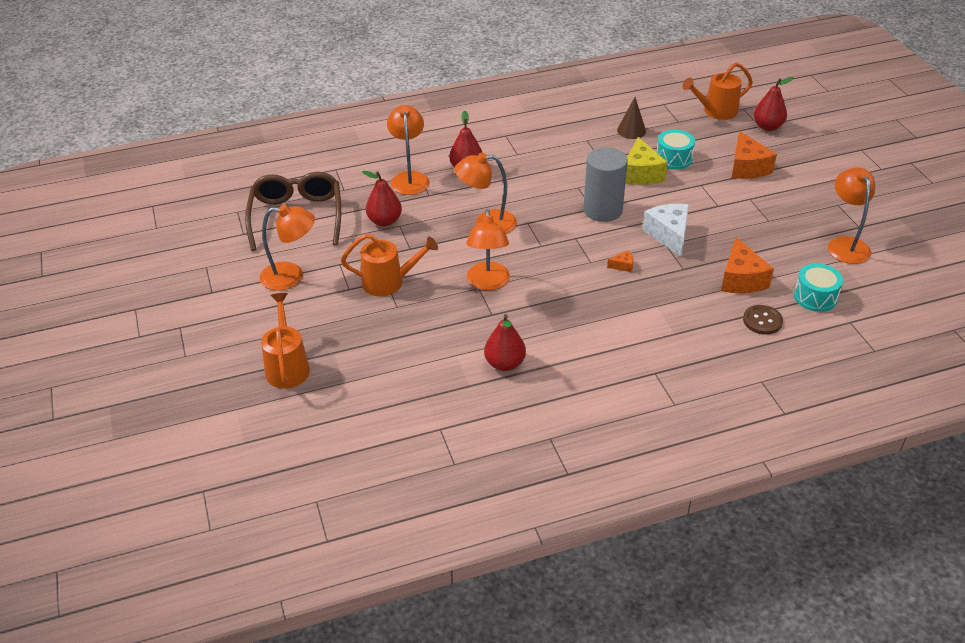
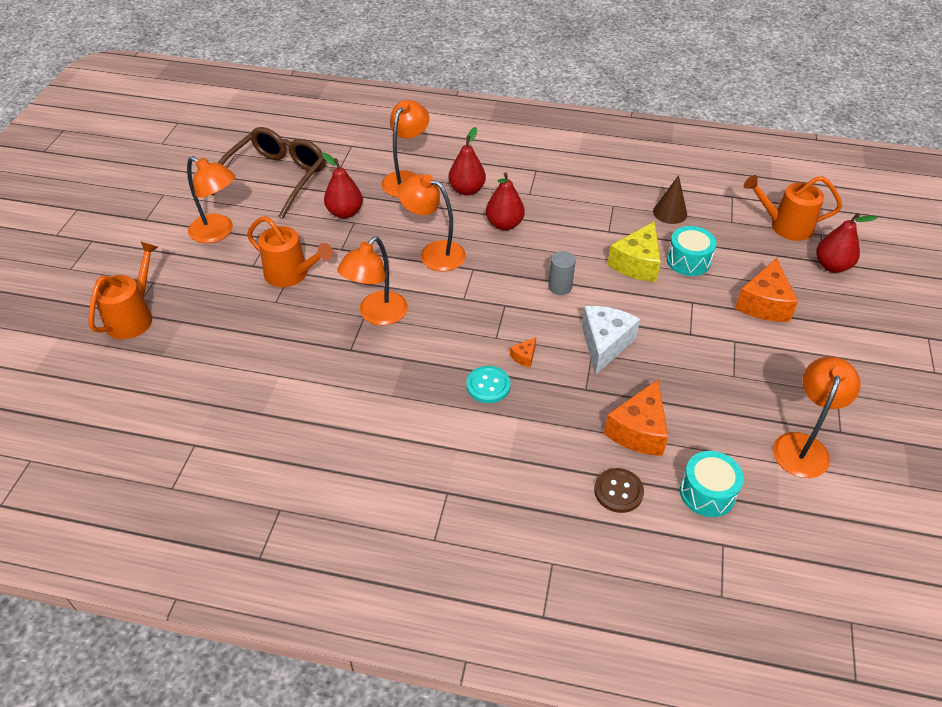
camera: 30 degrees right, 5 degrees up
(504, 363) = (313, 407): red pear -> red pear (504, 224)
(602, 210) = (560, 287): grey cylinder -> grey cylinder, size x0.52
(616, 295) = (488, 385): none -> turquoise button
(623, 266) = (524, 357): orange cheese -> orange cheese turned 105 degrees clockwise

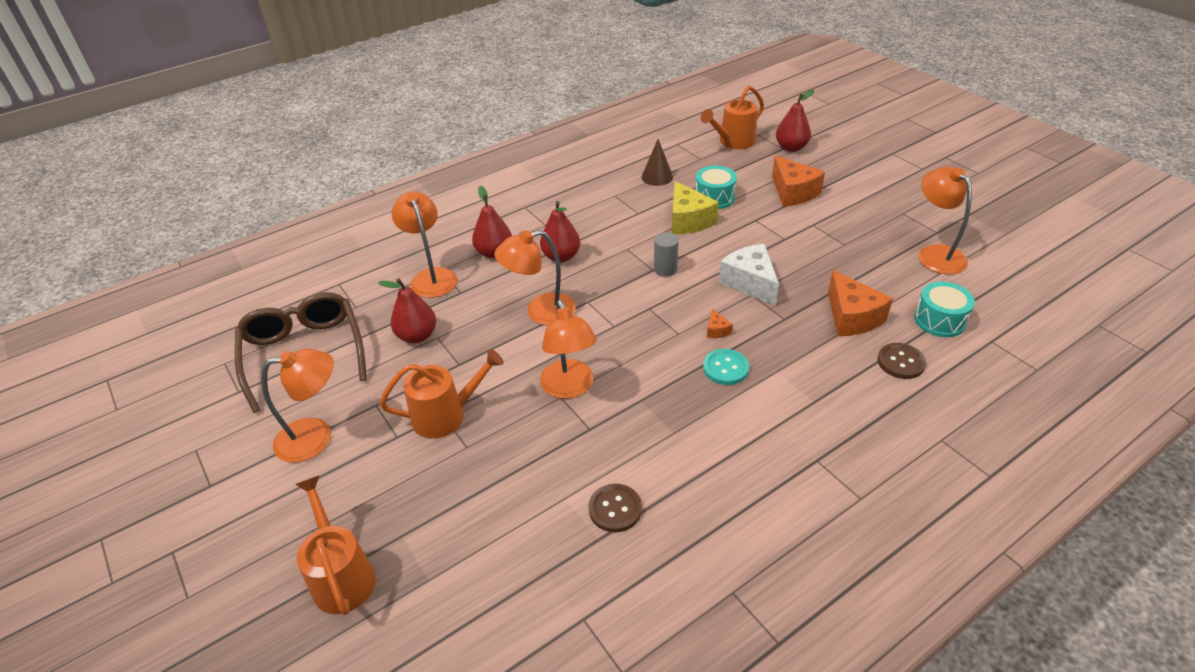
camera: 45 degrees left, 5 degrees down
(293, 406) = (615, 509): none -> brown button

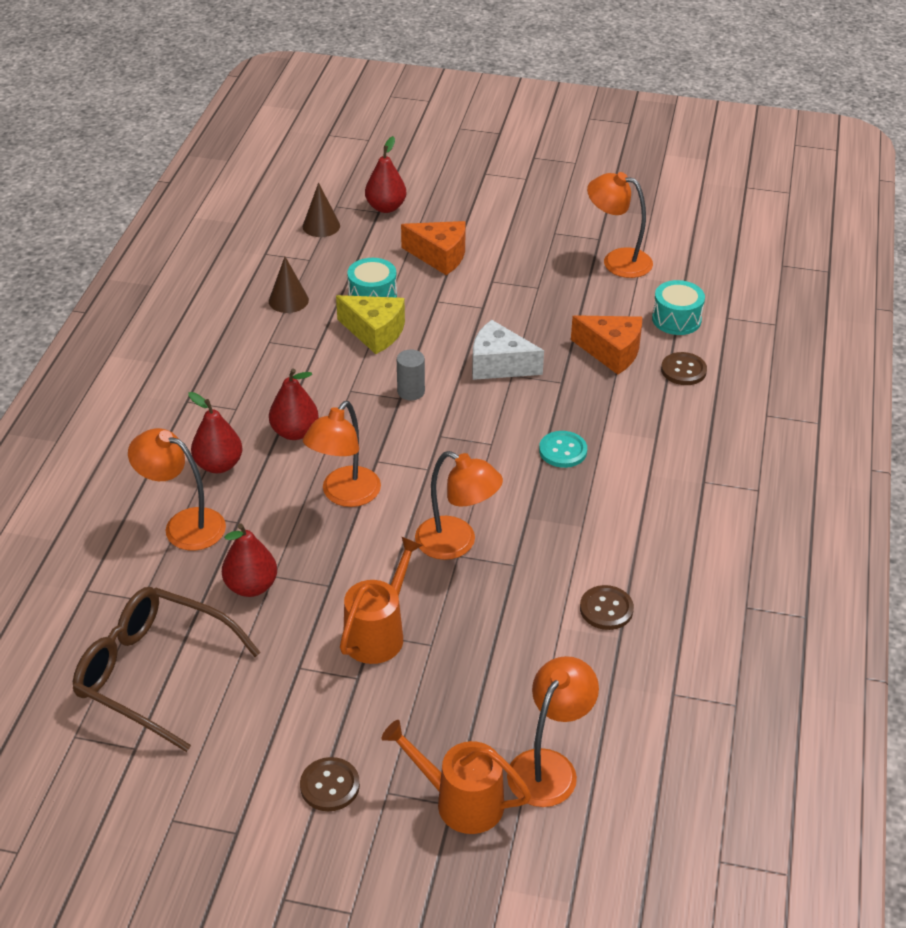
camera: 45 degrees left, 0 degrees up
(290, 497) = (330, 786): none -> brown button
(316, 437) = (280, 728): orange lamp -> orange lamp (549, 766)
(716, 330) = (519, 423): orange cheese -> none
(733, 142) = (321, 226): orange watering can -> brown cone

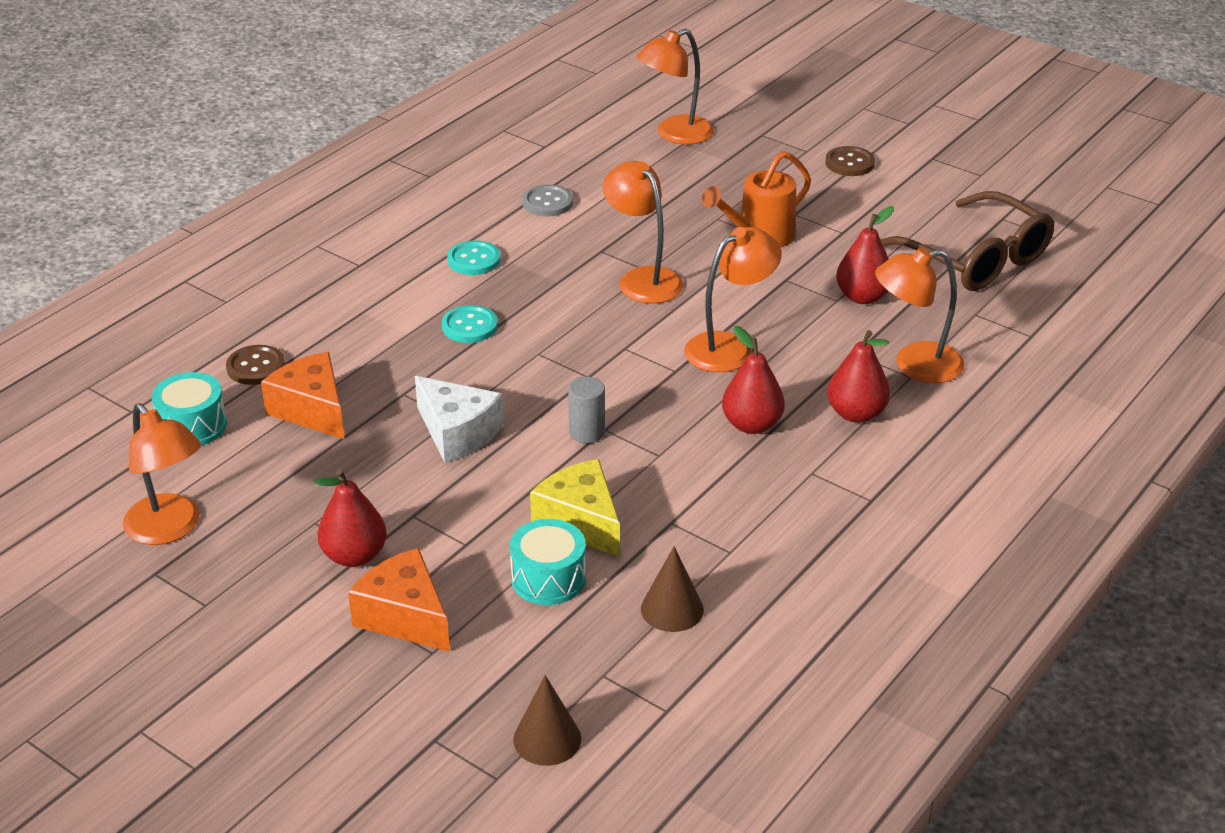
camera: 155 degrees left, 5 degrees down
(184, 525) = (914, 365): orange lamp -> orange lamp turned 120 degrees clockwise
(386, 207) = (416, 744): red pear -> red pear (354, 556)
(460, 801) = (755, 134): orange watering can -> none
(606, 609) = (547, 202): brown button -> grey button
(615, 517) = (474, 260): none -> turquoise button

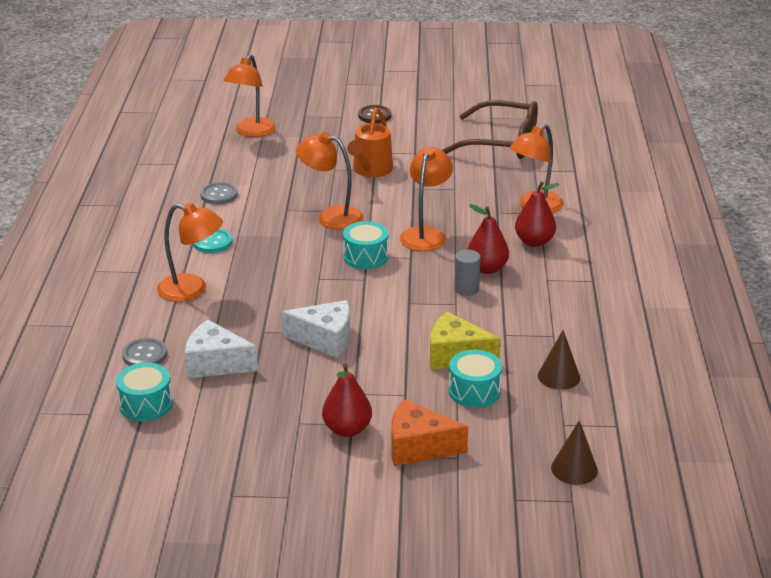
camera: 35 degrees left, 5 degrees down
(170, 529) = (209, 467): orange lamp -> orange lamp (192, 290)
(255, 367) = (145, 355): brown button -> grey button
(312, 410) = (216, 363): orange cheese -> white cheese
(469, 326) = (257, 279): turquoise button -> none
(587, 432) = (401, 308): grey cylinder -> grey cylinder (466, 289)
(623, 348) = (365, 257): none -> turquoise drum
(862, 297) = (466, 182): red pear -> none

